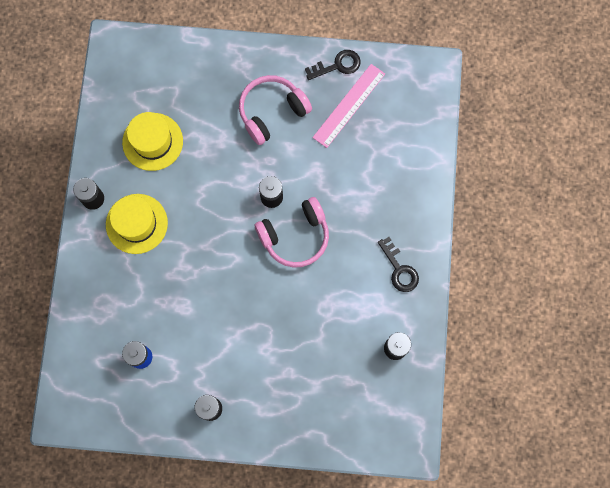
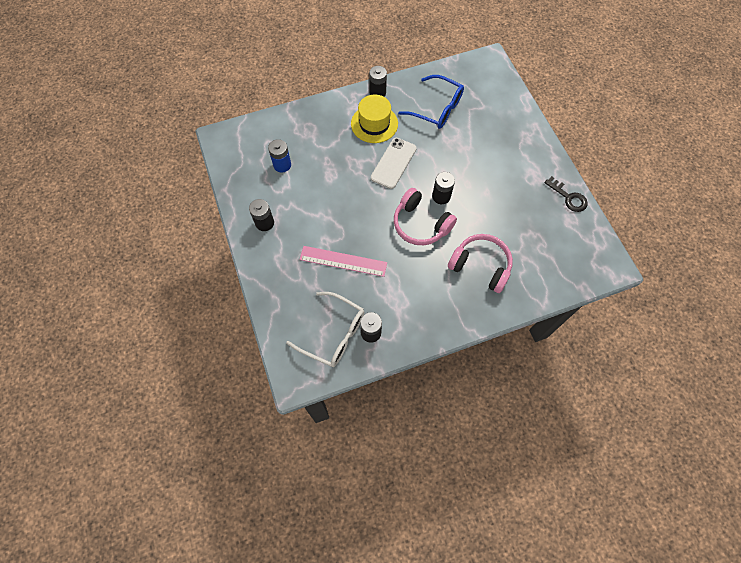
camera: 65 degrees right, 10 degrees down
(152, 142) = (437, 109): yellow hat -> blue glasses
(202, 227) = (393, 163): none -> white phone
(272, 112) = (504, 170): pink headphones -> pink headphones (480, 266)
(349, 105) = (543, 218): pink ruler -> pink ruler (343, 261)
(379, 387) = (334, 334): none -> white glasses
(399, 269) = (436, 309): black key -> none

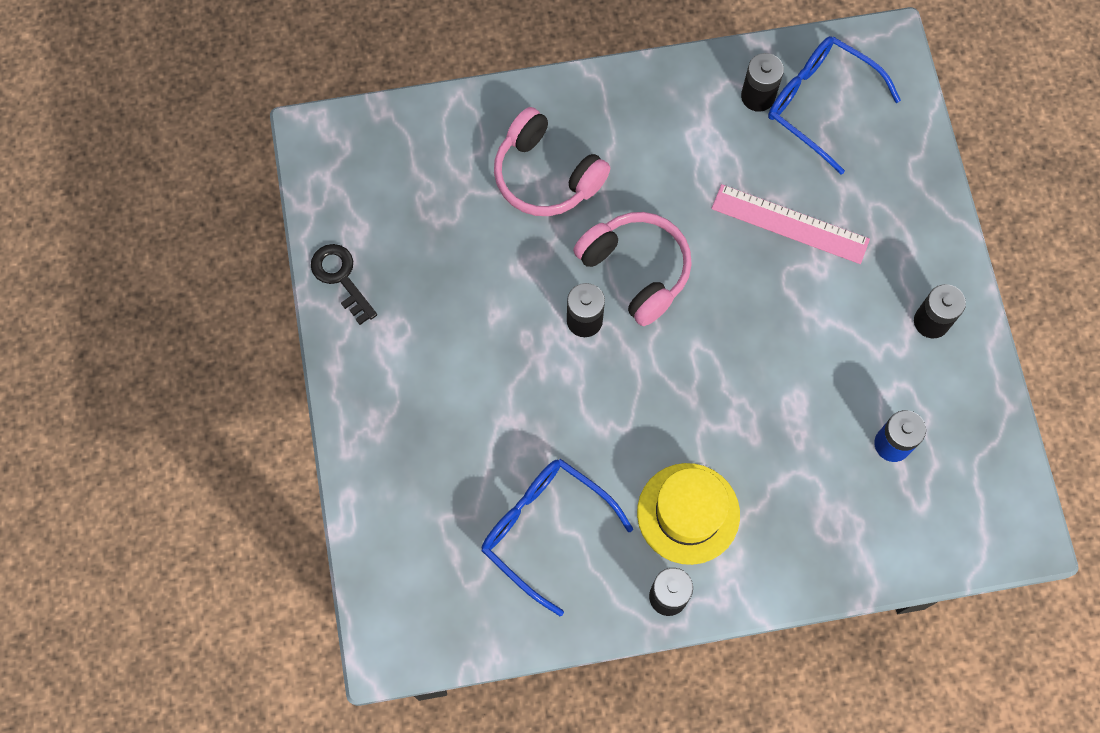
camera: 170 degrees left, 5 degrees up
(334, 334) = (819, 104): white glasses -> blue glasses
(393, 163) = (664, 409): white phone -> none

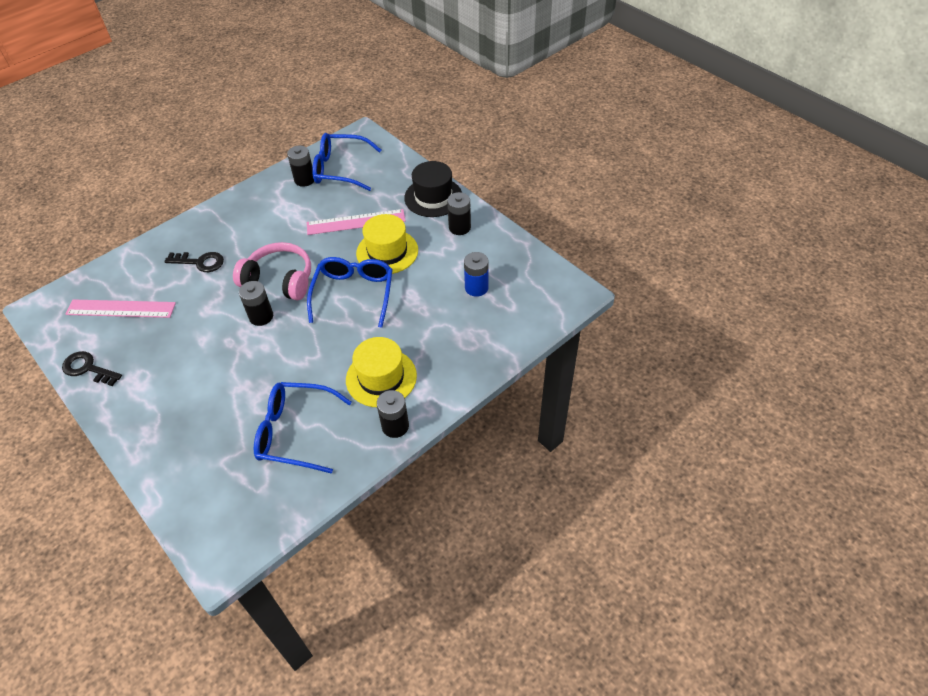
camera: 30 degrees left, 20 degrees down
(414, 200) = (121, 309): none -> pink ruler
(546, 175) = (200, 262): pink headphones -> black key
(722, 354) = (354, 293): none -> blue glasses
(805, 306) = (387, 252): none -> yellow hat
(926, 240) = (433, 197): none -> black hat

